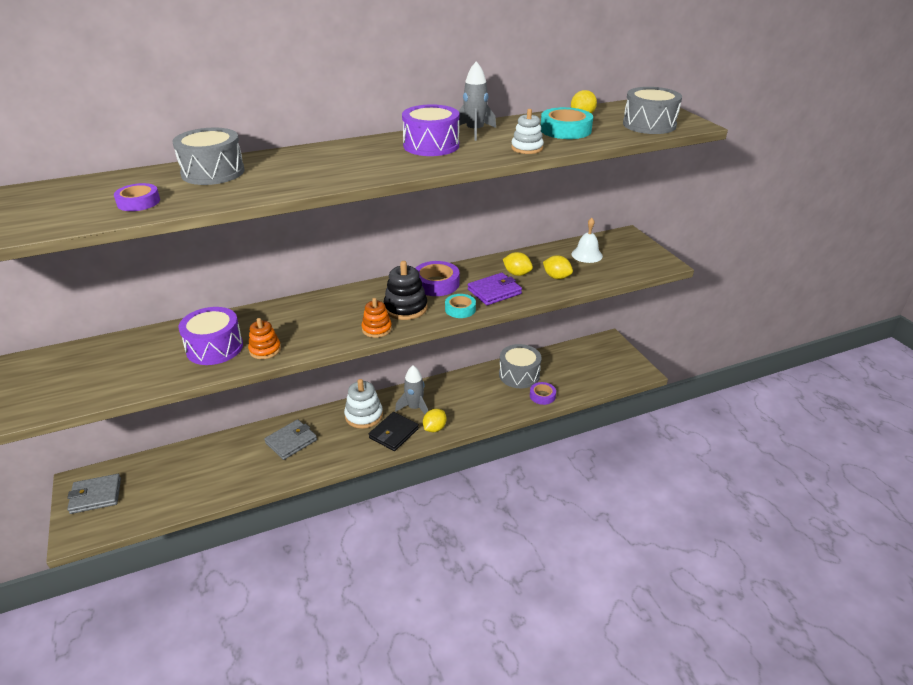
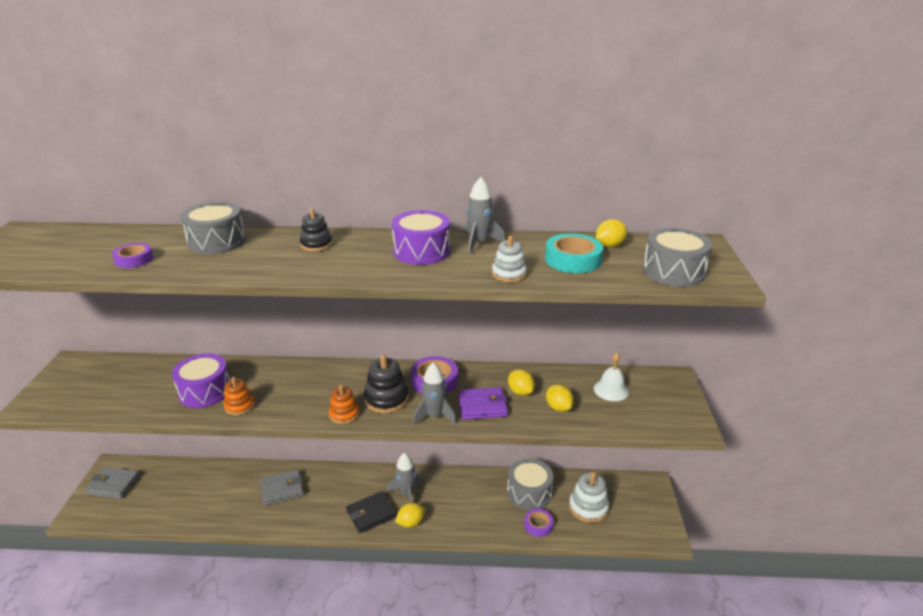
camera: 25 degrees right, 5 degrees down
(323, 157) = (316, 244): none -> black stacking toy
(364, 415) = (357, 485): white stacking toy -> white stacking toy (588, 507)
(460, 309) = (434, 416): turquoise tape -> grey rocket

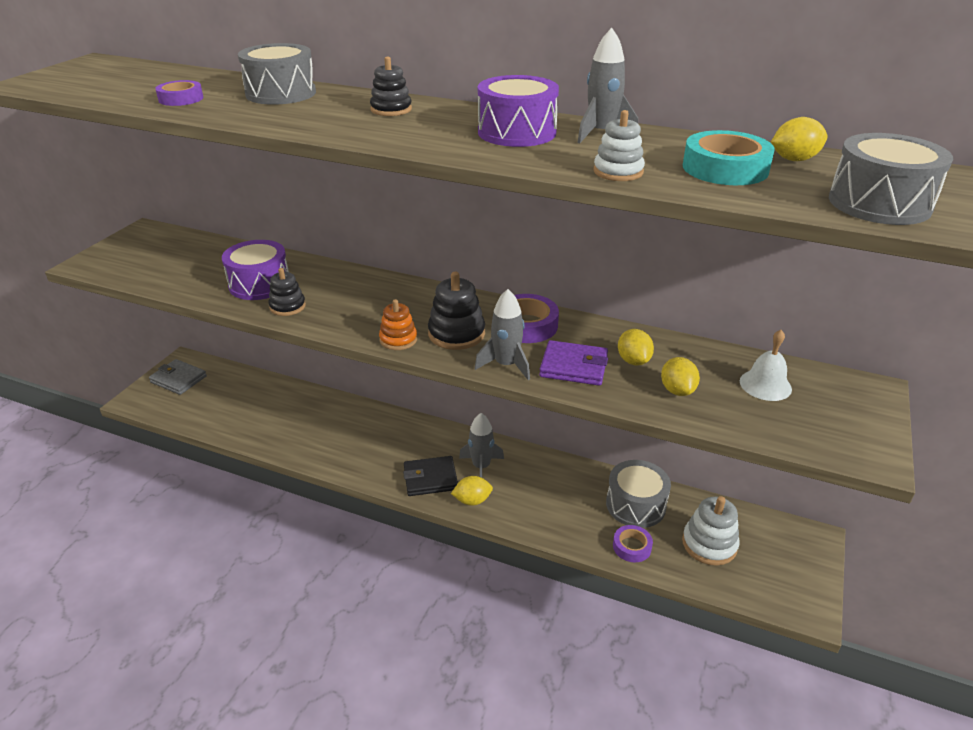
camera: 20 degrees right, 5 degrees up
(239, 406) = (287, 306): orange stacking toy -> black stacking toy
(282, 489) = (343, 426): grey wallet -> none

